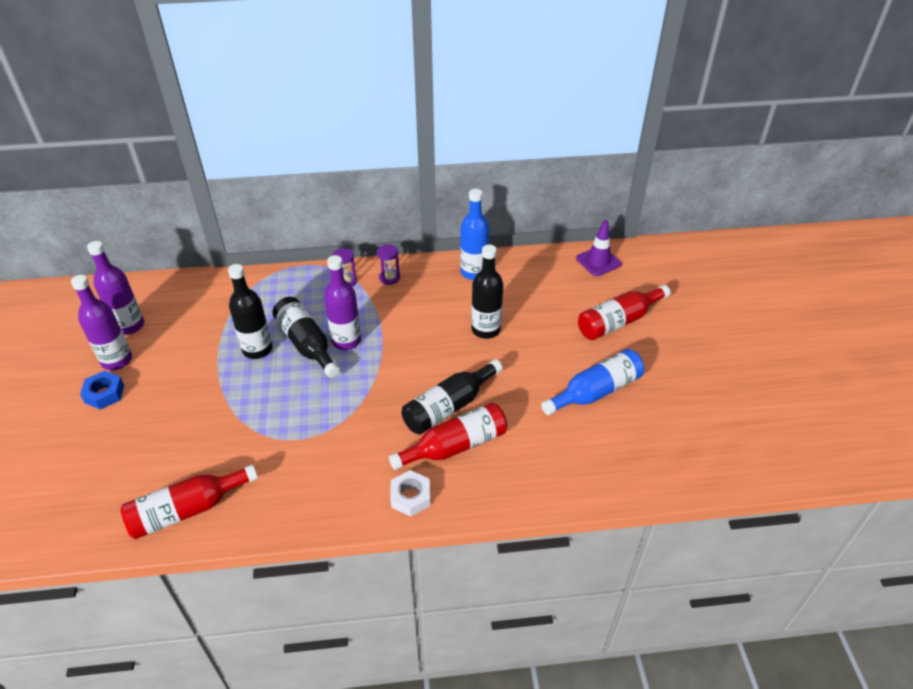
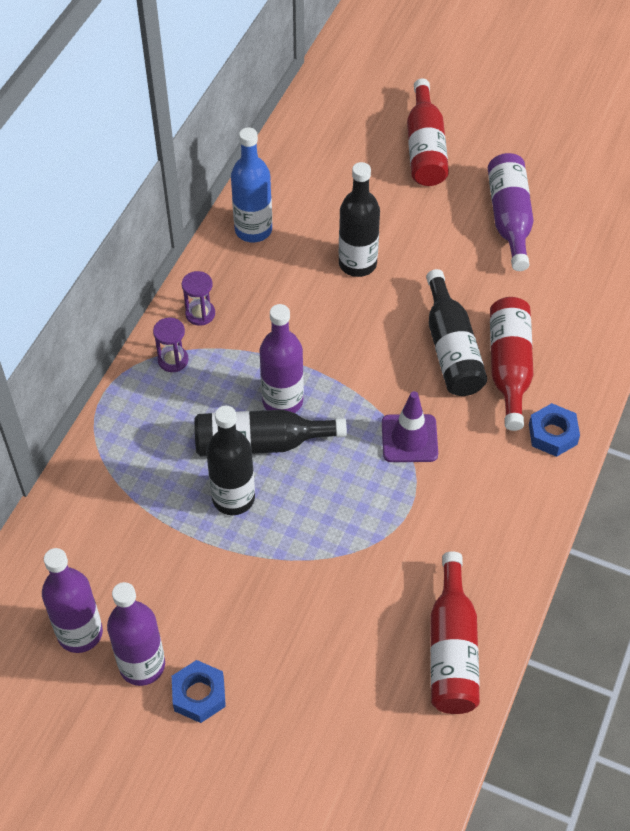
camera: 60 degrees left, 10 degrees up
(410, 497) = (552, 434): white nut -> blue nut
(595, 391) = (509, 218): blue bottle -> purple bottle
(598, 261) = (320, 114): purple traffic cone -> purple traffic cone (409, 438)

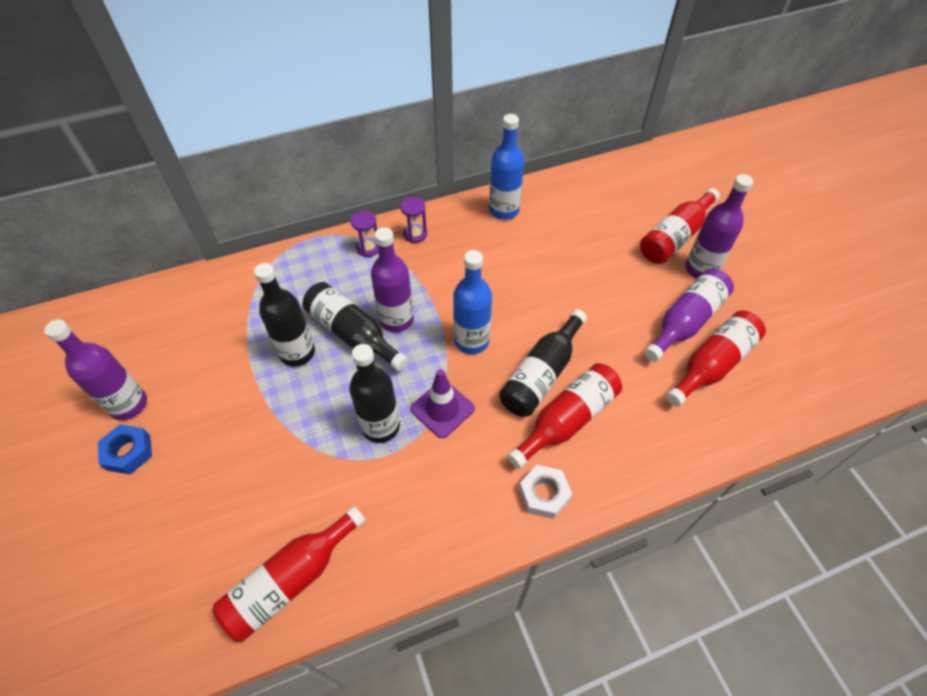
camera: 45 degrees right, 0 degrees up
(80, 633) = (128, 356): purple bottle -> purple bottle (700, 269)
(357, 264) = (543, 274): black bottle -> black bottle (381, 426)
(366, 367) = (471, 341): none -> blue bottle
(552, 434) = (544, 494): blue nut -> white nut
(562, 239) = (712, 364): none -> red bottle

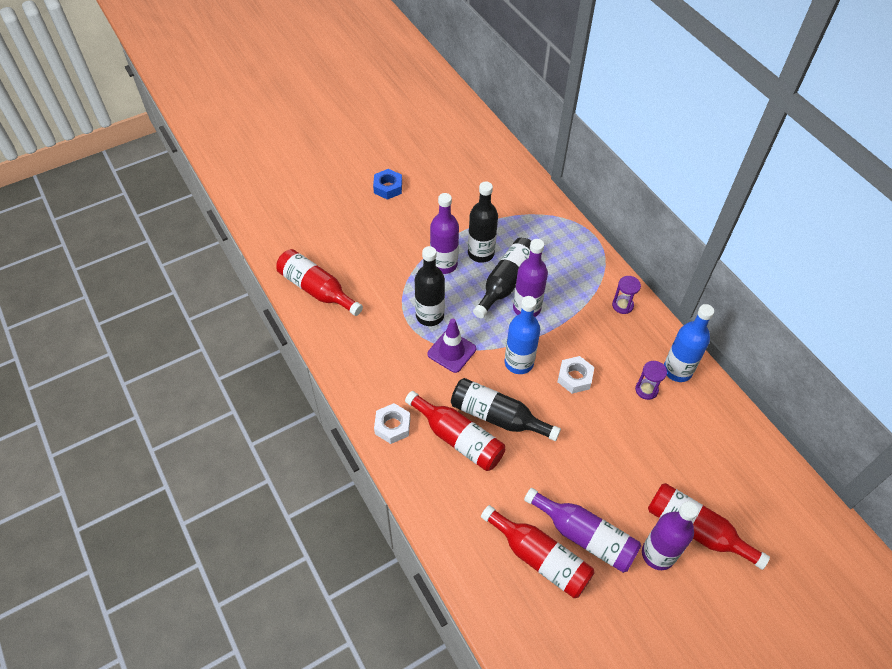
camera: 80 degrees right, 0 degrees up
(128, 404) = (421, 176): purple bottle -> purple bottle (444, 264)
(368, 248) = (595, 275): purple hourglass -> purple hourglass (646, 390)
(499, 293) = (575, 377): none -> white nut

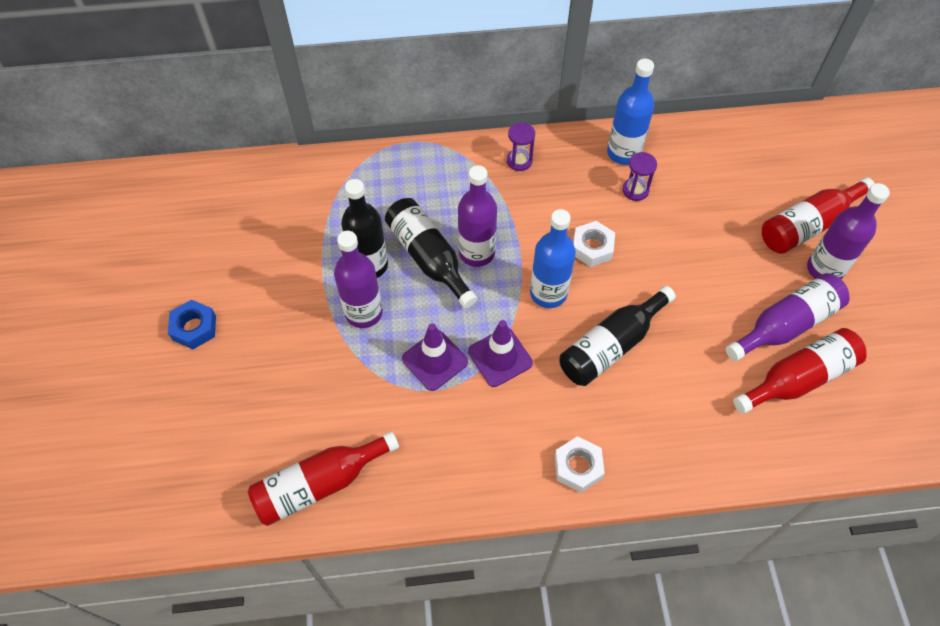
camera: 65 degrees left, 5 degrees up
(430, 315) = (435, 360): black bottle -> purple traffic cone
(458, 438) = (624, 399): red bottle -> none

